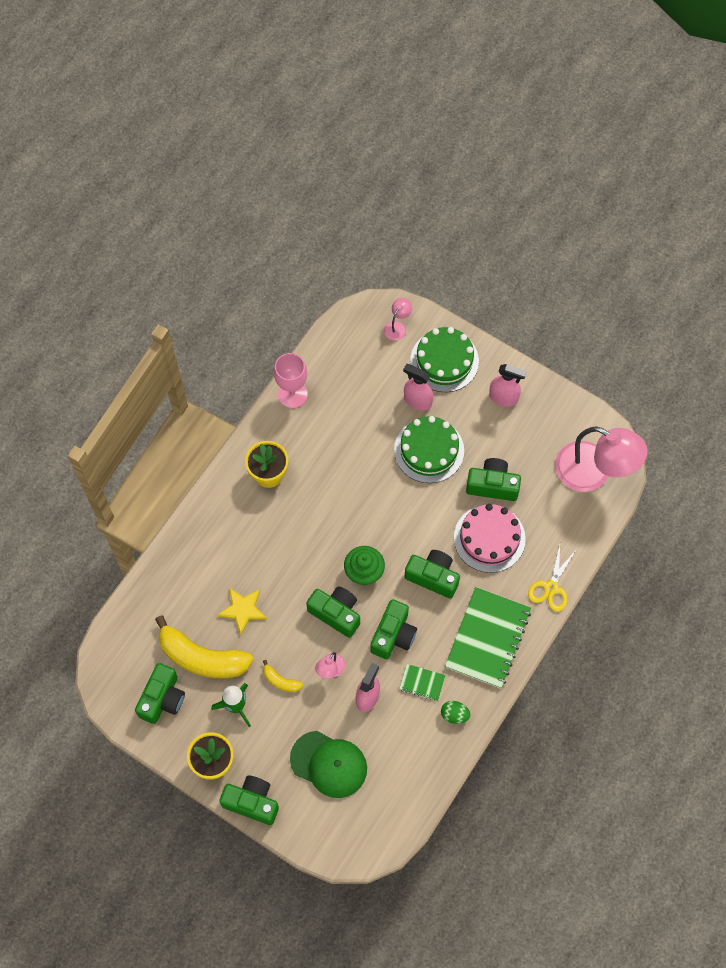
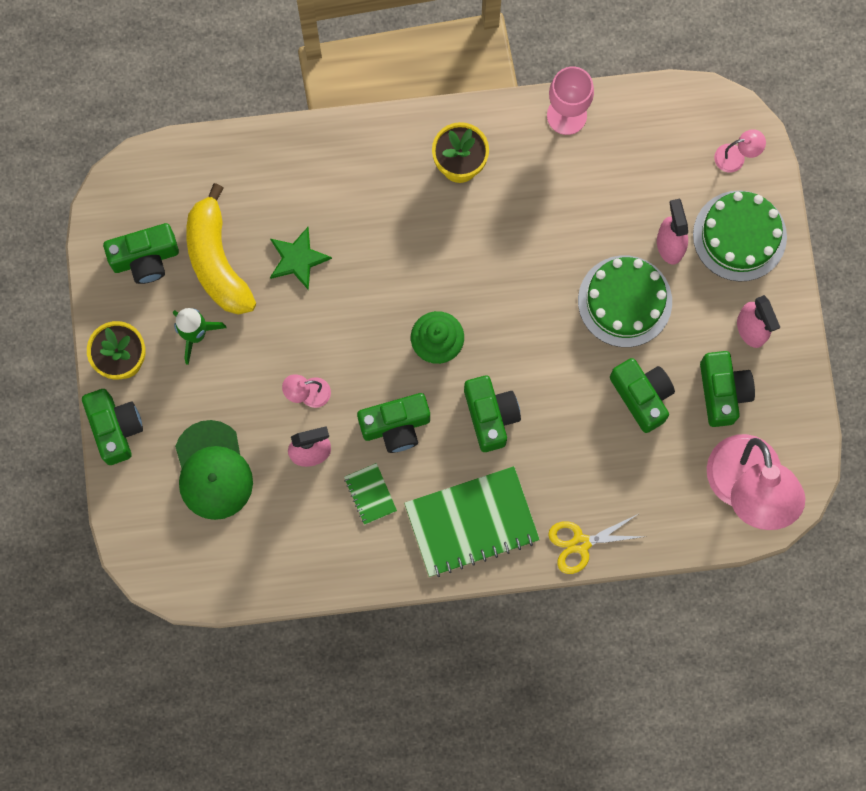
camera: 50 degrees right, 10 degrees up
(243, 610) = (298, 259): yellow star -> green star
(280, 681) = (257, 355): yellow banana -> none
(336, 613) = (370, 352): green camera -> green camera (722, 392)
(454, 715) = (364, 552): green egg -> none
(489, 538) = (581, 439): pink cake -> none

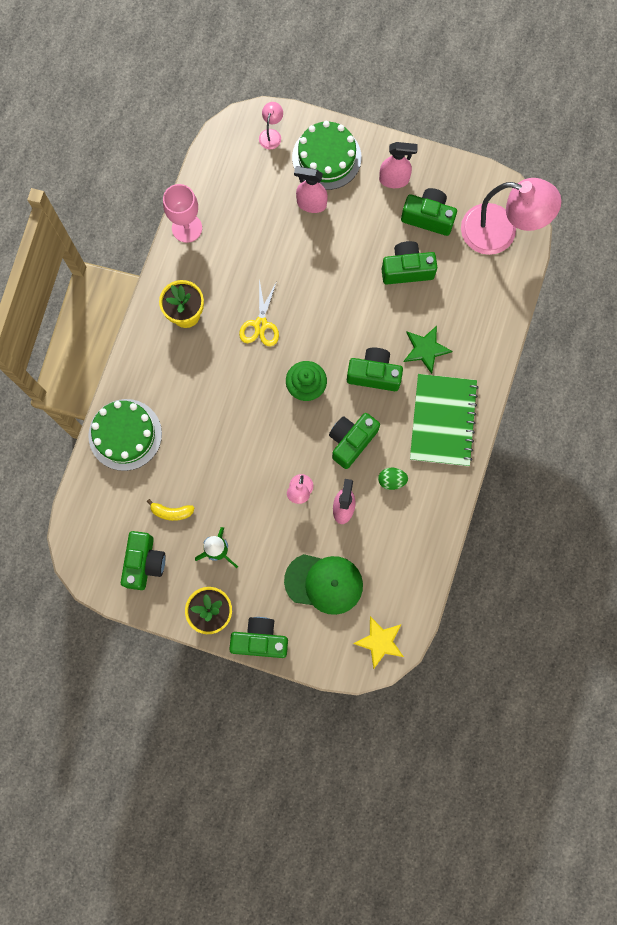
camera: 65 degrees left, 0 degrees up
(173, 565) = (380, 641): none -> yellow star
(217, 261) = (171, 512): yellow banana -> yellow banana, size x0.44
(298, 259) = (198, 455): green star -> green star (425, 349)
(370, 494) = (391, 480): green notebook -> green egg
(396, 426) = (351, 441): green camera -> green camera turned 150 degrees counterclockwise
(580, 543) = (490, 355): yellow scissors -> yellow scissors (260, 324)
(625, 301) = (336, 250): green cake -> green cake (125, 434)

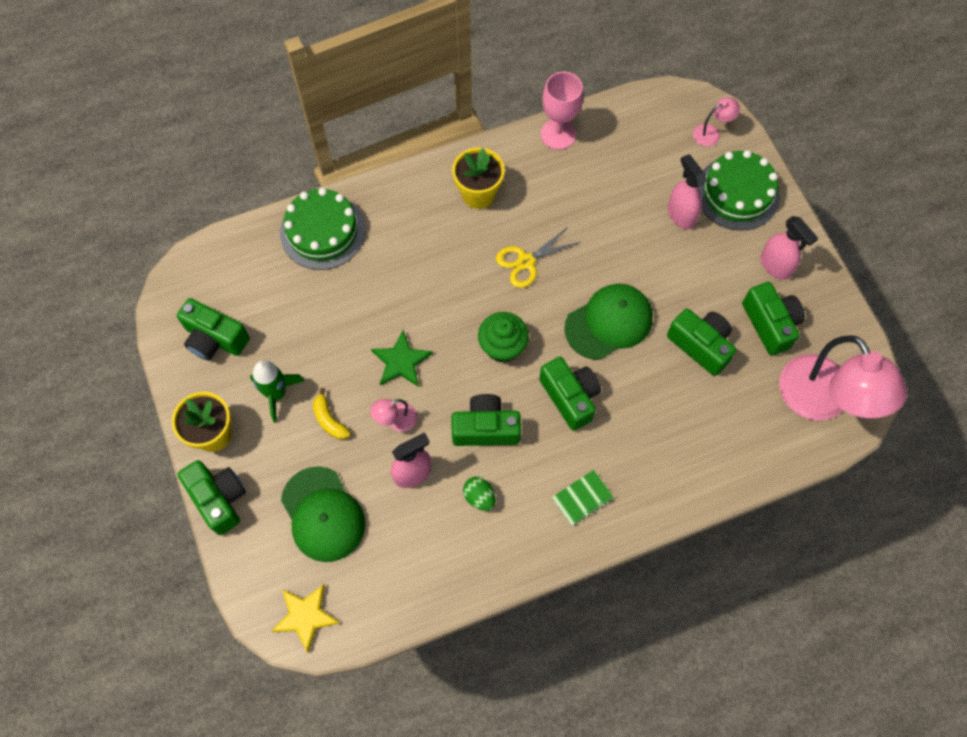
camera: 50 degrees right, 10 degrees down
(144, 563) = (215, 339): green camera -> green camera turned 60 degrees clockwise
(171, 512) = (282, 325): yellow banana -> yellow banana (329, 420)
(345, 310) = (609, 322): none -> green cap
(425, 349) = (639, 425): green star -> green star (401, 361)
(442, 421) = (582, 498): green notebook -> green notebook, size x0.45

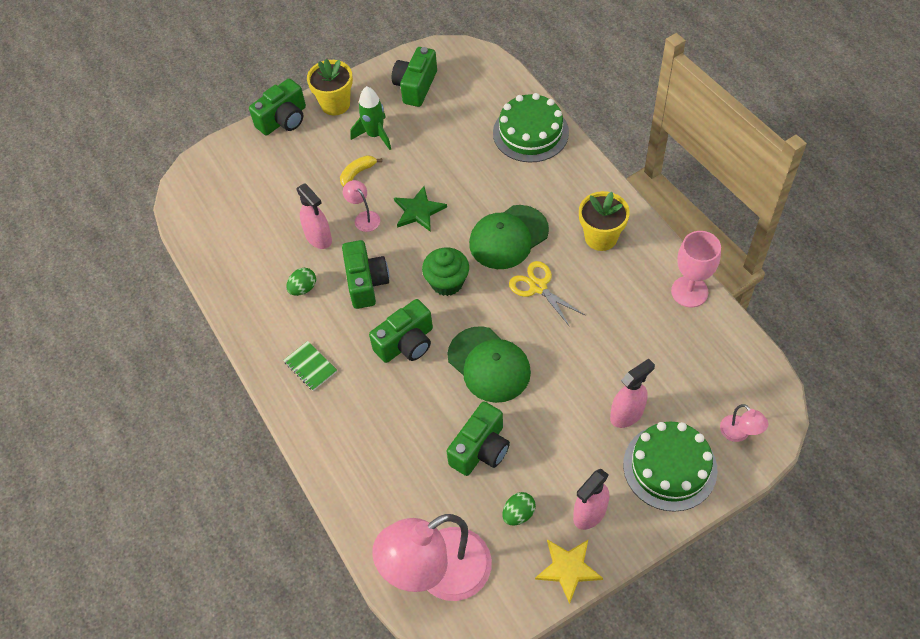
camera: 85 degrees right, 10 degrees down
(305, 616) = (196, 191): yellow star -> yellow star (568, 568)
(323, 514) = (277, 185): green cap -> green cap (508, 237)
(770, 324) = (518, 514): green camera -> green egg

